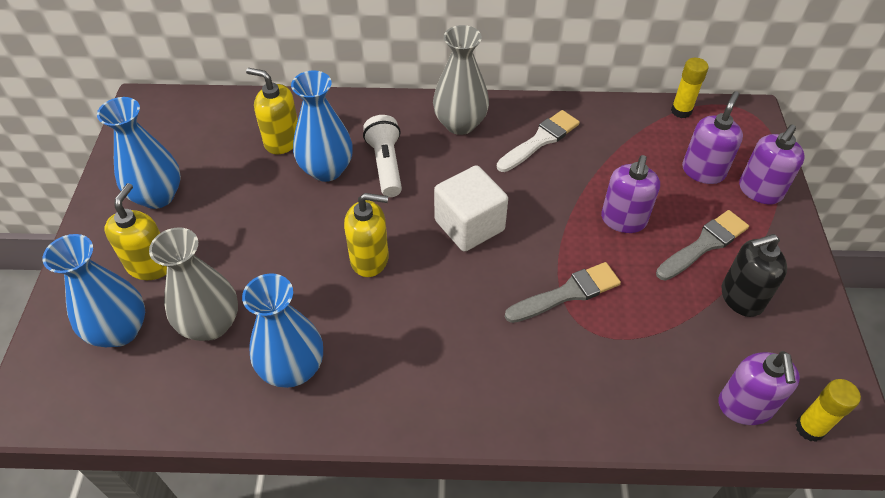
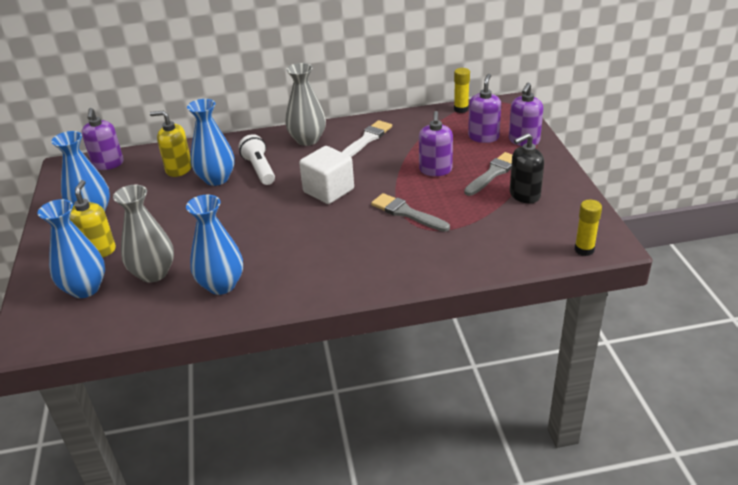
camera: 10 degrees left, 15 degrees down
(370, 259) = (261, 219): yellow soap dispenser -> none
(567, 293) = (406, 213): grey brush -> grey brush turned 105 degrees counterclockwise
(745, 406) = (539, 247): purple soap dispenser -> purple soap dispenser (108, 164)

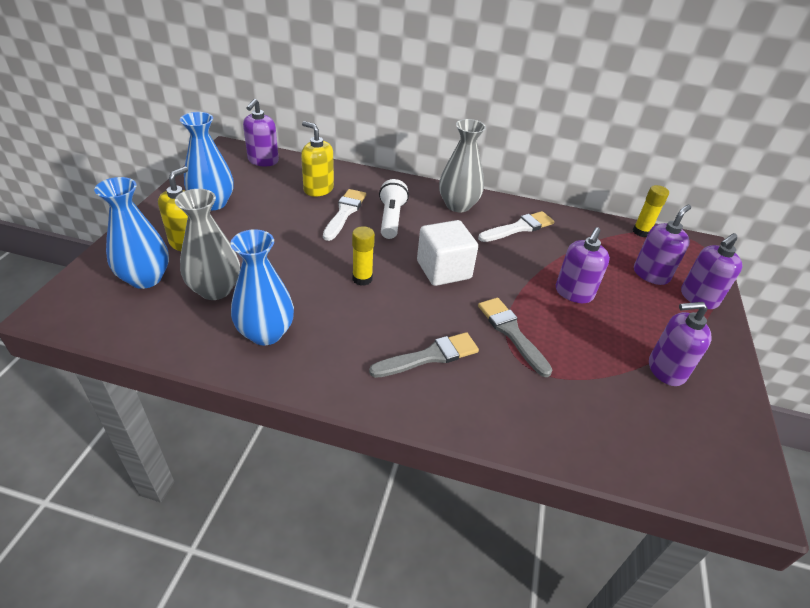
camera: 20 degrees right, 5 degrees up
(216, 179) = (344, 212): blue vase -> white brush
(493, 173) = (640, 324): grey brush -> grey brush (430, 356)
(524, 195) = (665, 370): black soap dispenser -> purple soap dispenser
(584, 250) = (712, 487): yellow glue stick -> yellow glue stick (362, 279)

